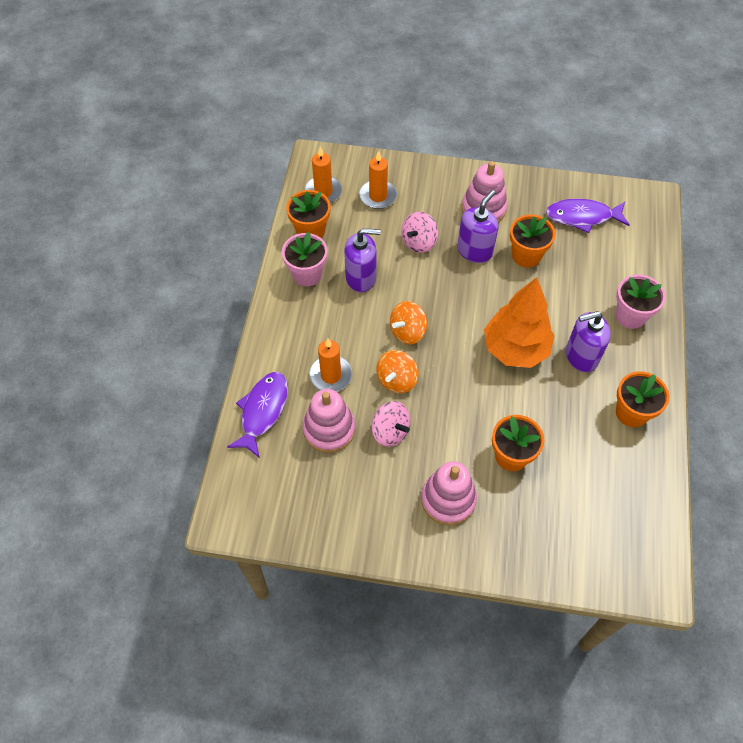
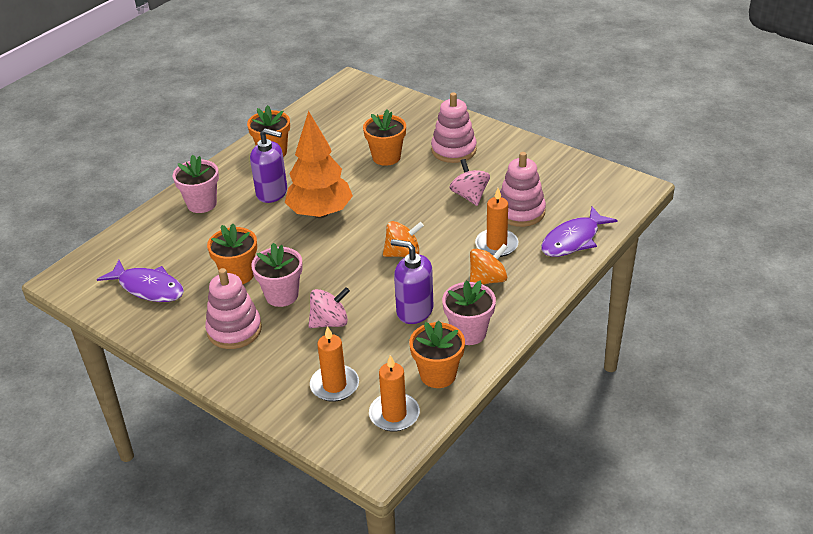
camera: 150 degrees left, 20 degrees down
(397, 380) = (439, 224): orange spinning top -> orange spinning top (488, 279)
(474, 251) = (282, 295): purple soap dispenser -> pink flower pot

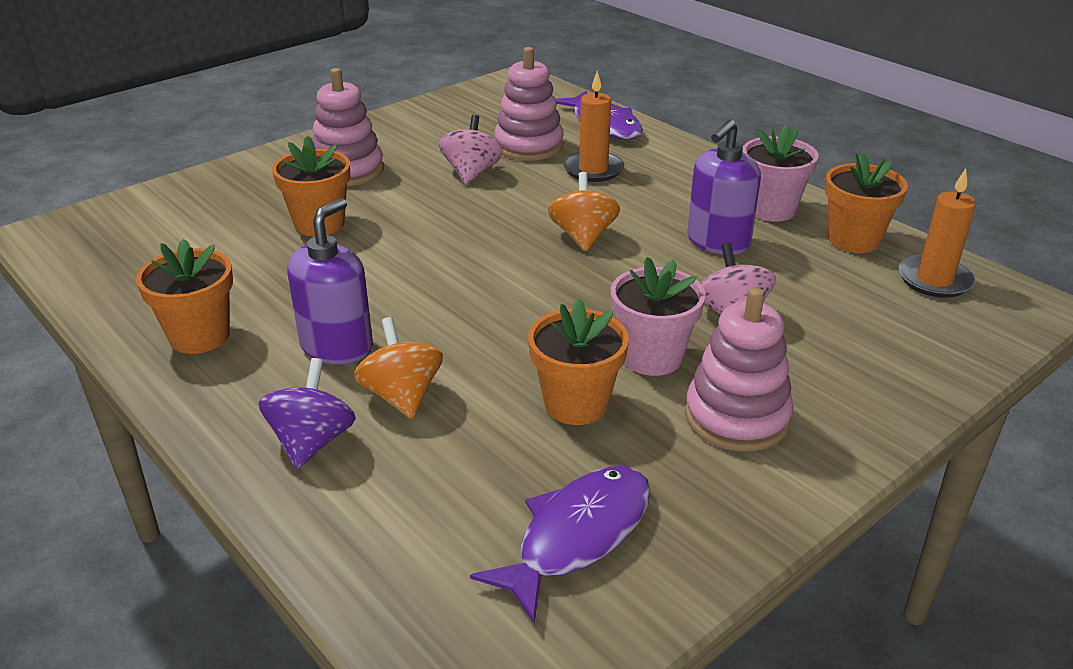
camera: 80 degrees left, 5 degrees down
(202, 204) = (312, 442): pink flower pot -> purple spinning top
(320, 213) = (436, 299): orange tree -> none
(334, 385) = (878, 323): orange candle -> none
(470, 196) = (471, 173): pink spinning top -> pink spinning top turned 105 degrees clockwise
(488, 279) = (665, 184): orange spinning top -> orange spinning top (402, 396)

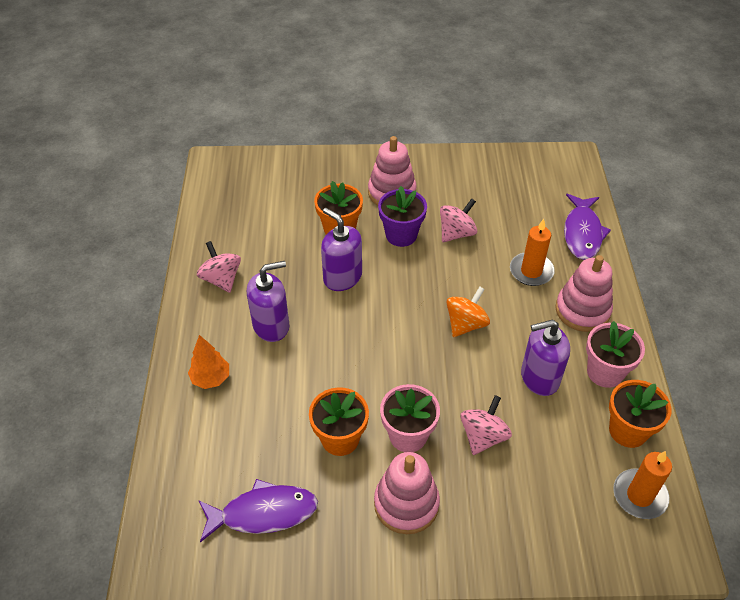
camera: 40 degrees right, 15 degrees up
(200, 336) = (221, 279): orange flower pot -> pink spinning top
(312, 442) = (211, 378): purple spinning top -> orange tree
(379, 262) = (342, 277): none -> purple soap dispenser
(402, 396) = (270, 377): orange spinning top -> none
(407, 198) = (401, 235): none -> purple flower pot
(529, 146) = (514, 227): pink stacking toy -> pink stacking toy (582, 310)

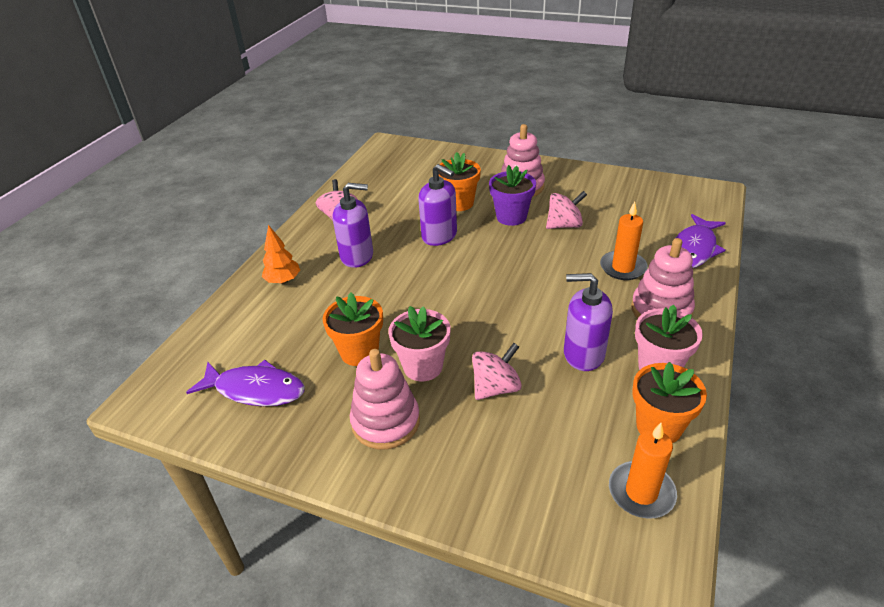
camera: 25 degrees right, 10 degrees down
(342, 277) = (439, 236): purple soap dispenser -> purple soap dispenser turned 150 degrees clockwise
(465, 324) = (532, 294): orange spinning top -> none

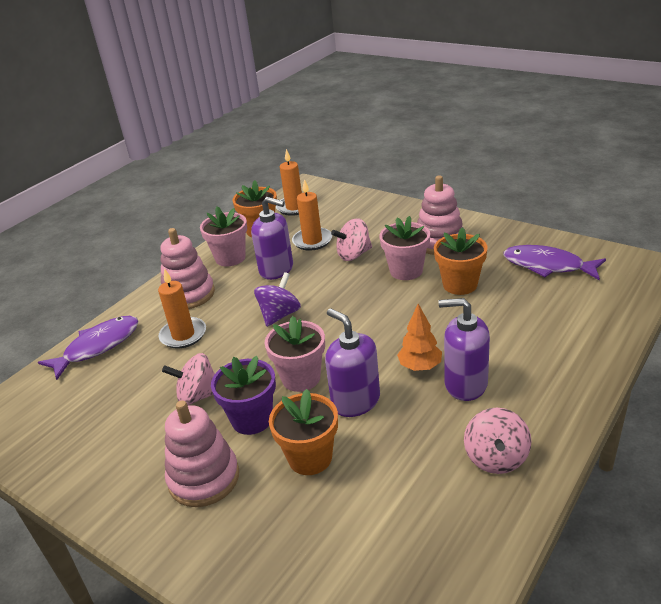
camera: 165 degrees left, 5 degrees down
(283, 281) = (554, 361): orange tree -> orange tree (420, 366)
(489, 246) = (301, 378): none -> pink flower pot
(541, 297) = (279, 315): none -> purple spinning top
(565, 409) = (312, 241): none -> orange candle

